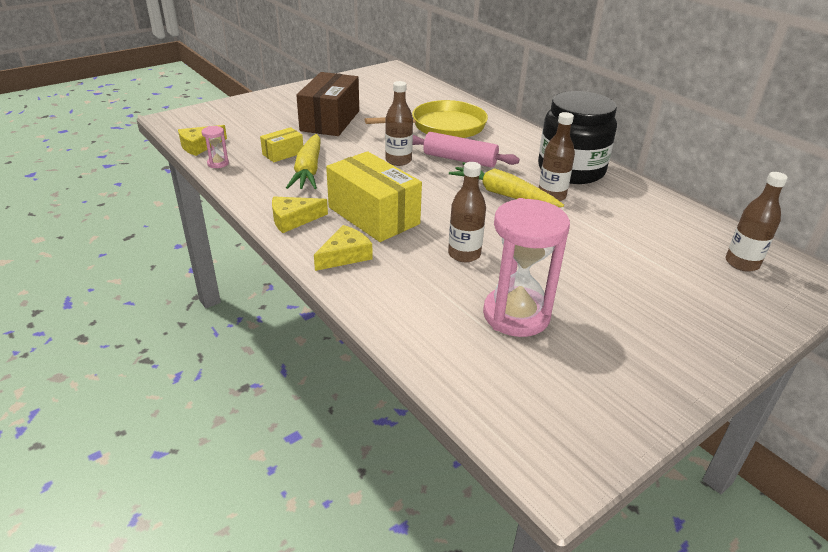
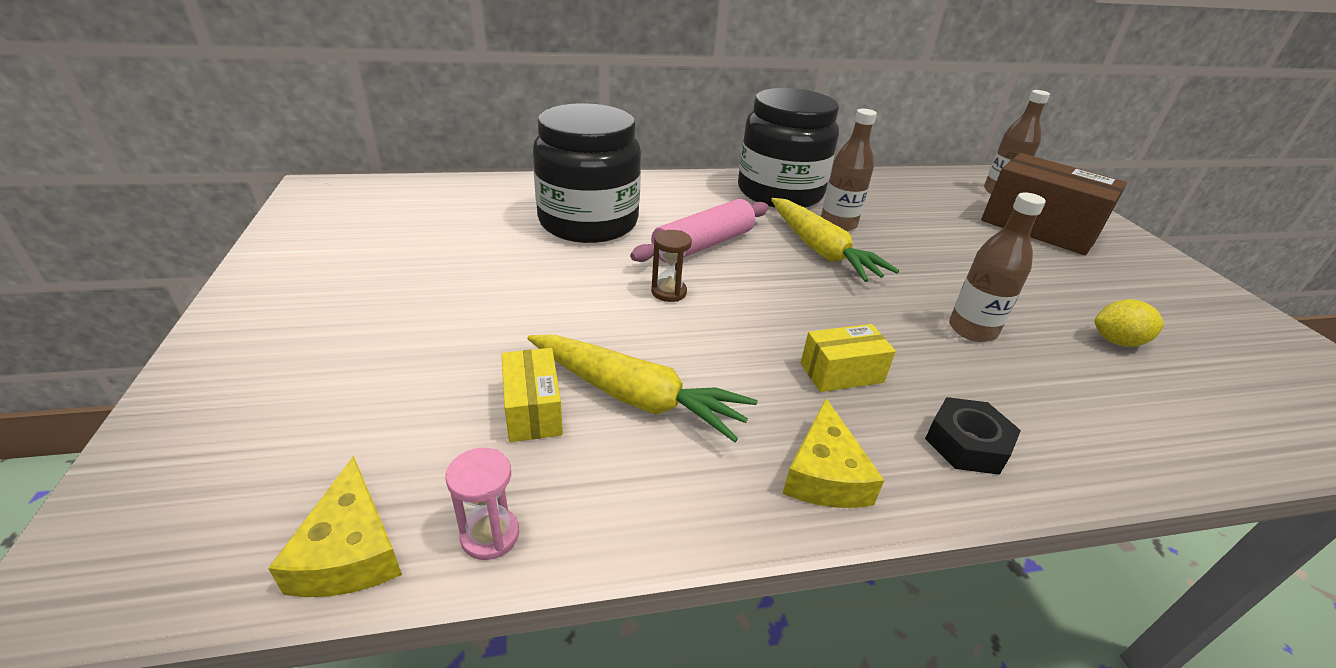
camera: 65 degrees left, 0 degrees up
(330, 121) = (447, 310): brown box -> brown box (1039, 228)
(345, 255) = (967, 444): yellow cheese -> black nut
(373, 215) = (841, 373): yellow box -> yellow box, size x0.49
(398, 160) = (669, 292): brown bottle -> brown hourglass
(443, 127) = (588, 222): yellow pan -> black jar
(503, 194) = (820, 250): yellow carrot -> yellow carrot turned 90 degrees counterclockwise
(516, 315) = (1117, 341): pink hourglass -> yellow lemon

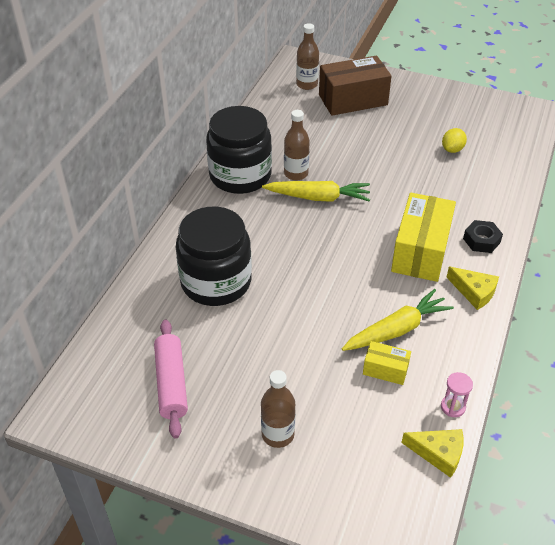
camera: 55 degrees left, 10 degrees up
(669, 292) = (319, 280): brown hourglass -> none
(703, 245) = (280, 242): pink rolling pin -> pink rolling pin (171, 383)
(841, 373) = (420, 251): yellow box -> yellow box, size x2.04
(972, 330) = (418, 188): brown bottle -> brown bottle (278, 434)

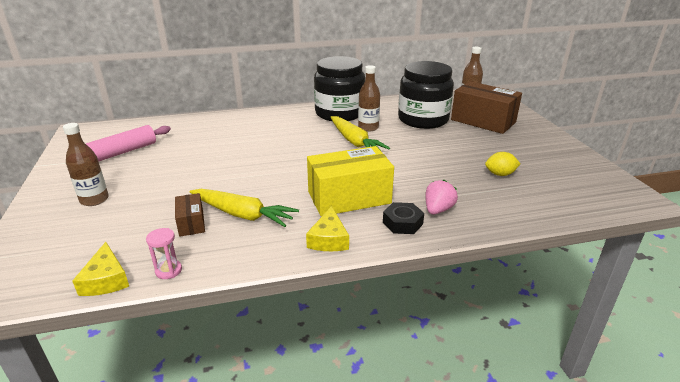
camera: 55 degrees right, 15 degrees down
(216, 282) = (228, 137): black jar -> black jar (423, 119)
(385, 370) = (191, 223): yellow box -> brown box
(477, 212) = (438, 210): none -> pink strawberry

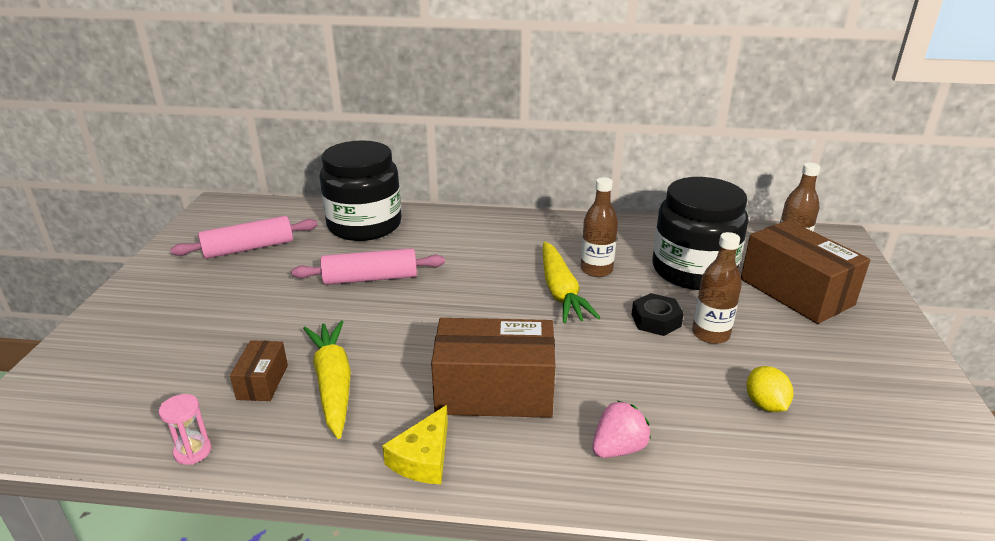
camera: 20 degrees right, 0 degrees up
(94, 200) = (174, 316): brown bottle -> brown bottle (710, 334)
(106, 279) = (117, 444): yellow cheese -> none
(227, 154) = (370, 278): none -> pink rolling pin
(242, 214) = (333, 384): yellow carrot -> yellow carrot turned 150 degrees counterclockwise
(339, 113) = (567, 235): black jar -> black jar (364, 225)
(349, 198) = (494, 391): yellow box -> brown box
(402, 223) = (548, 458): black nut -> black nut (656, 320)
(500, 174) = (765, 404): yellow lemon -> yellow lemon turned 60 degrees clockwise

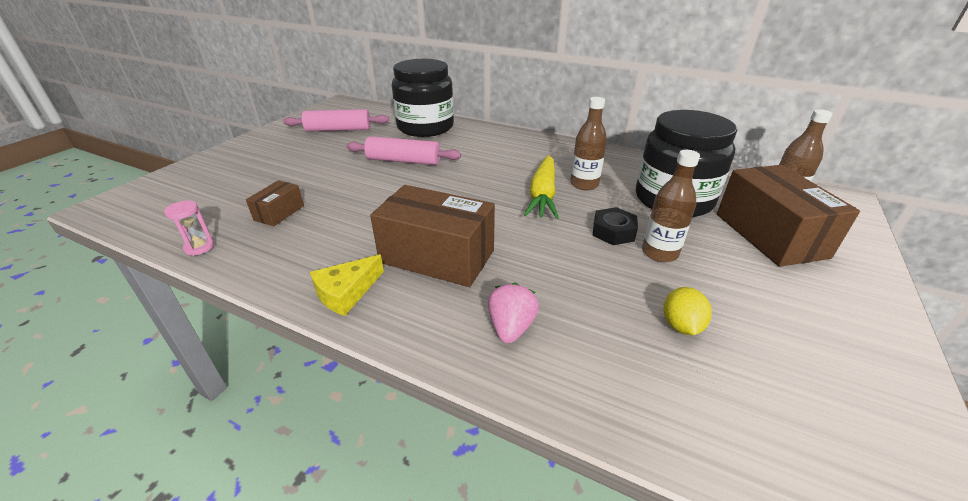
camera: 20 degrees right, 5 degrees up
(333, 384) = (323, 224): yellow carrot -> none
(618, 448) = (511, 327): pink strawberry -> pink strawberry turned 60 degrees counterclockwise

